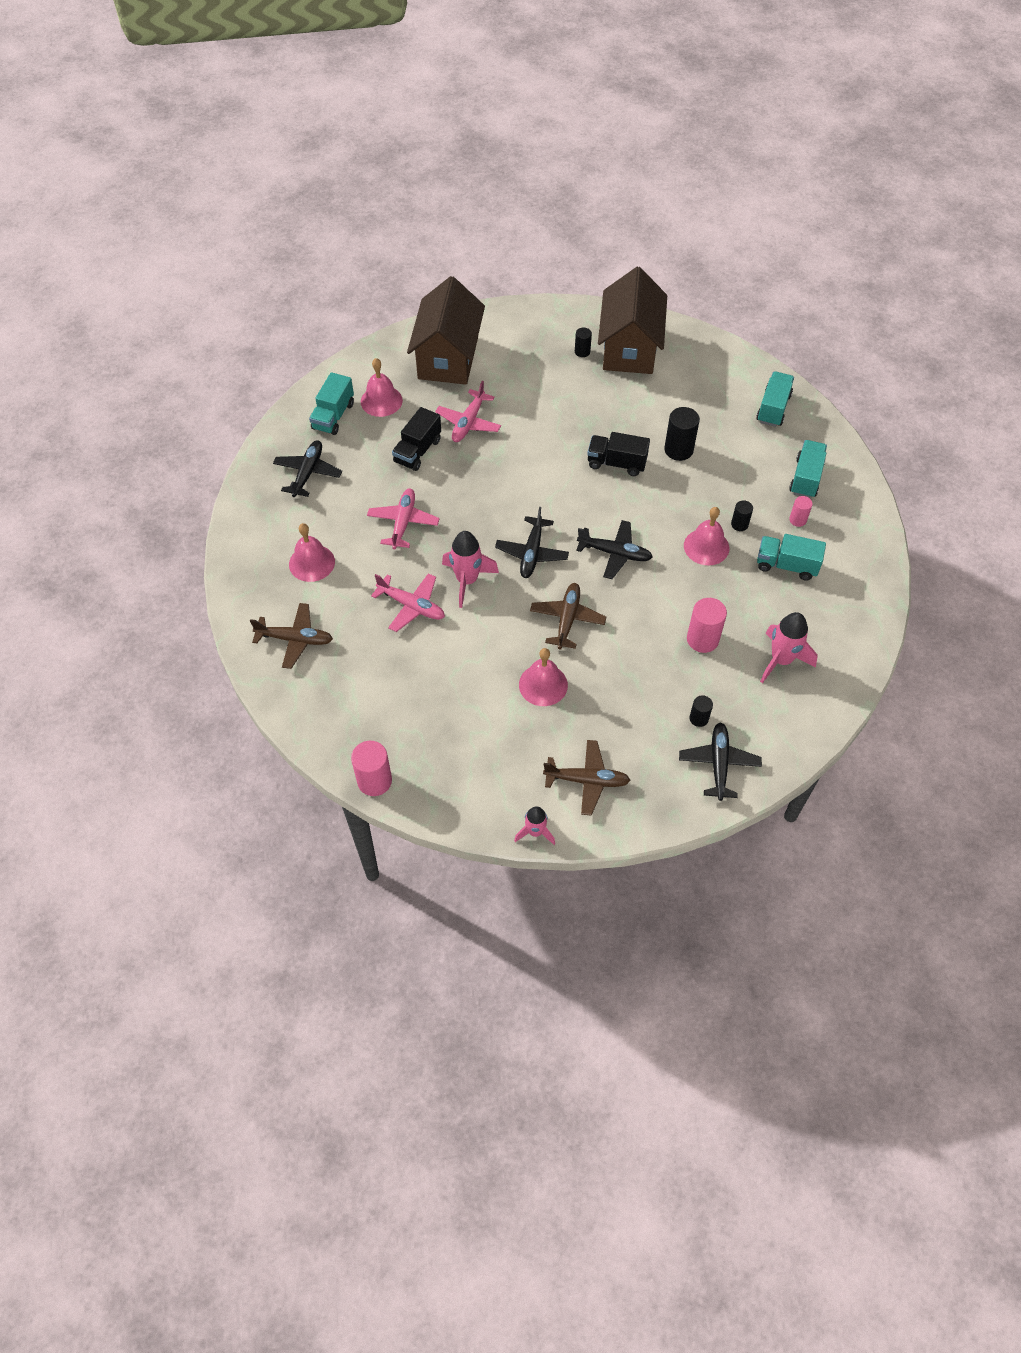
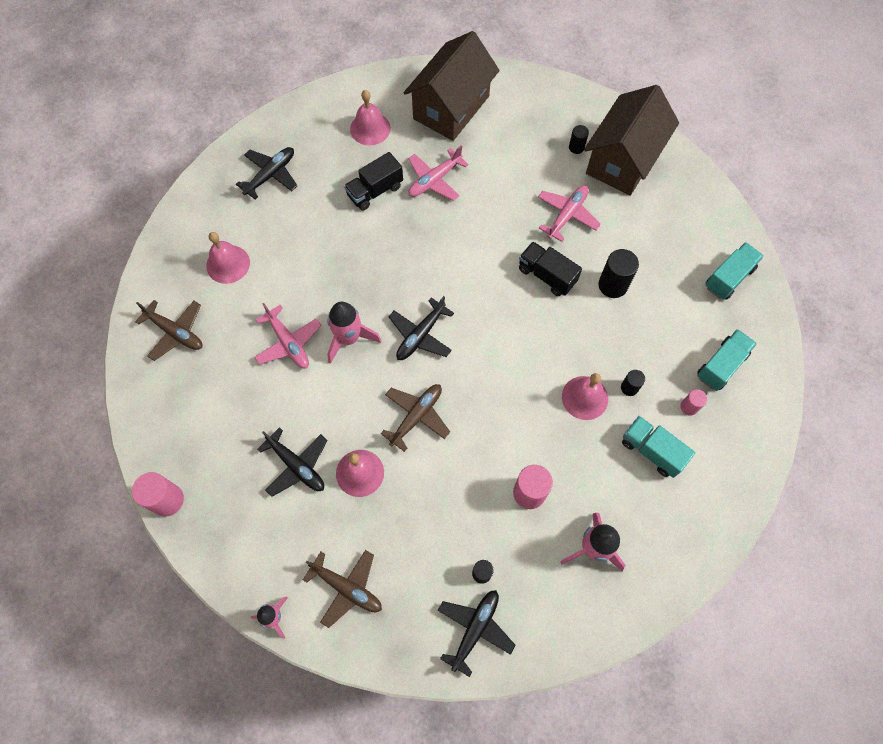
camera: 25 degrees right, 10 degrees up
(333, 416) = (321, 127): turquoise truck -> none
(403, 522) = (325, 257): pink plane -> pink plane (567, 215)
(615, 553) = (495, 368): black plane -> black plane (297, 466)

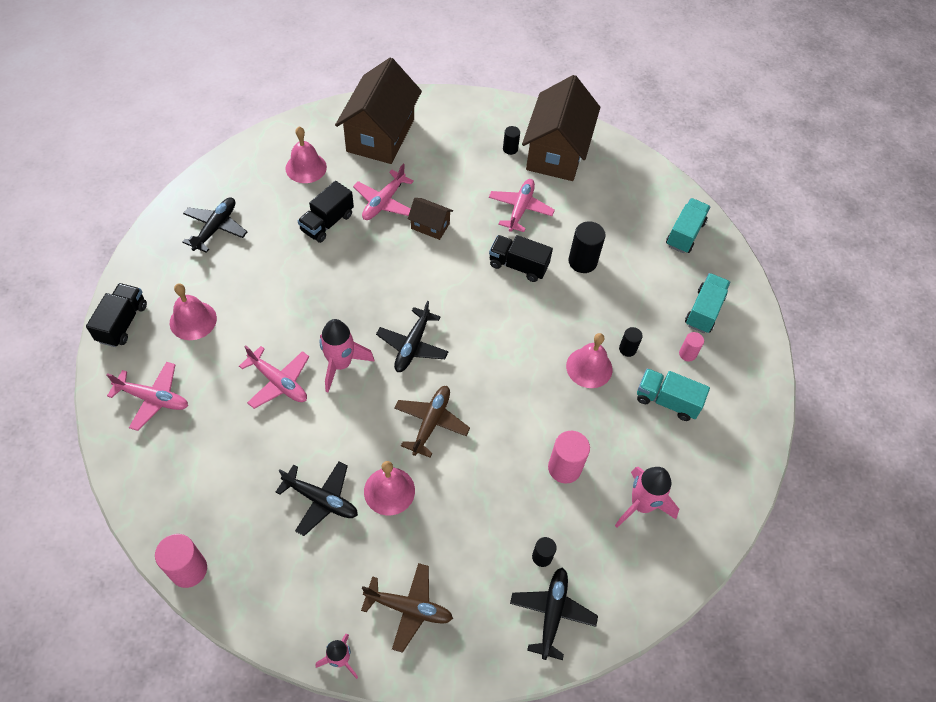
camera: 20 degrees left, 10 degrees down
(166, 252) = (122, 323): none -> black truck
(175, 332) = (153, 398): brown plane -> pink plane
(472, 215) = (430, 226): none -> brown house

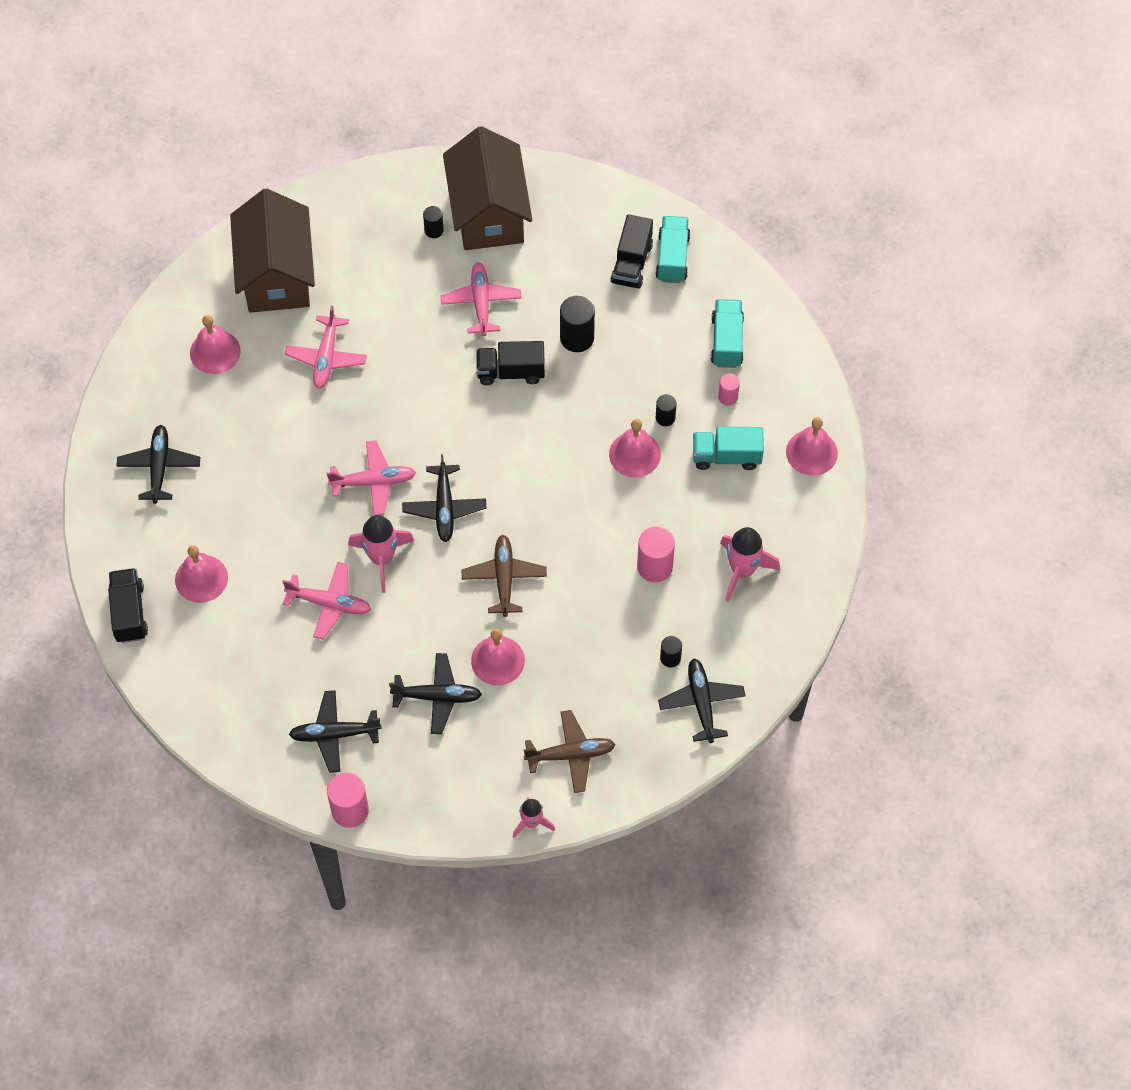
camera: 20 degrees left, 5 degrees up
(153, 398) = (213, 674): pink plane -> pink plane (374, 482)
(217, 494) = (334, 734): none -> black plane
(327, 223) = (278, 409): black truck -> black truck (631, 263)
(430, 226) = (393, 365): brown house -> none
(743, 428) = (811, 452): none -> pink bell

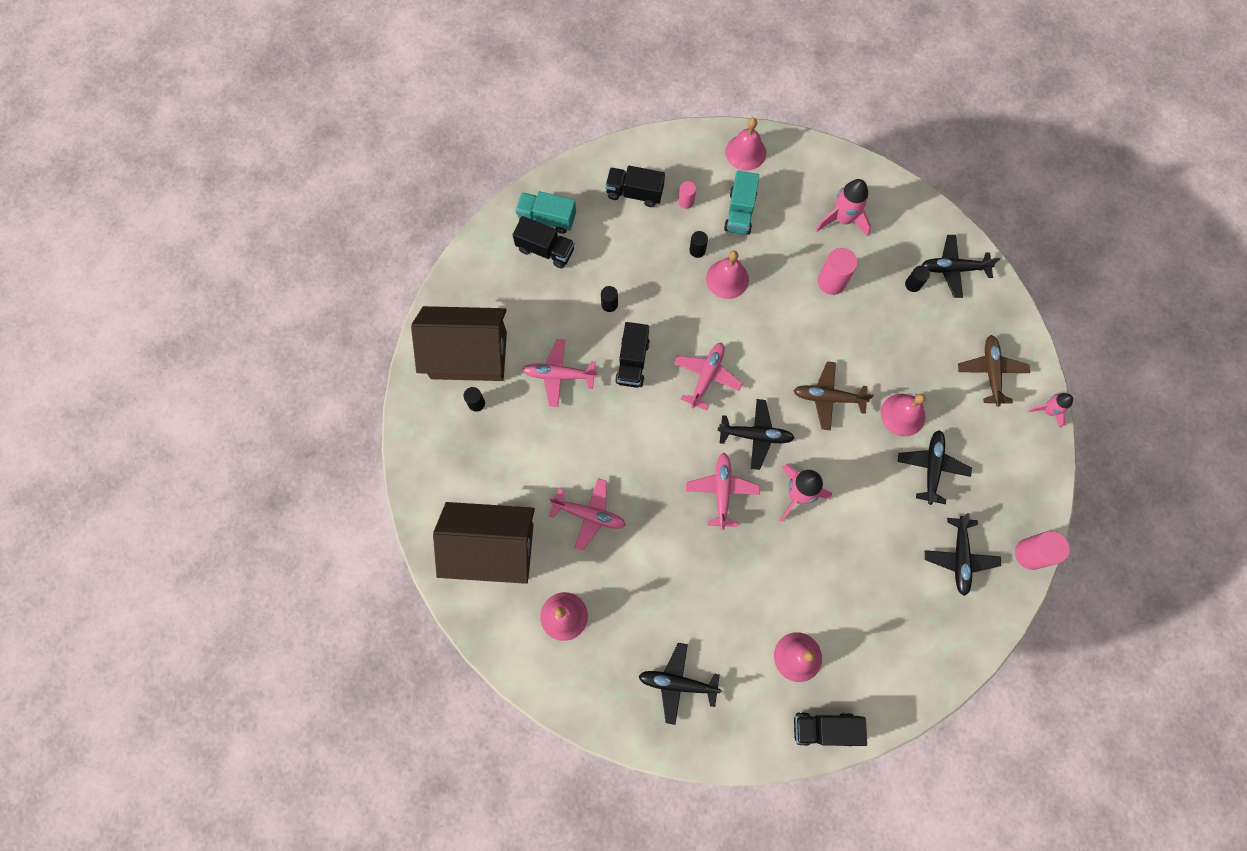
camera: 80 degrees left, 10 degrees up
(329, 603) = (835, 545): pink plane -> pink plane (706, 376)
(577, 338) = (609, 304): black cylinder -> black cylinder, size x0.57
(726, 341) = (634, 193): turquoise truck -> black truck

